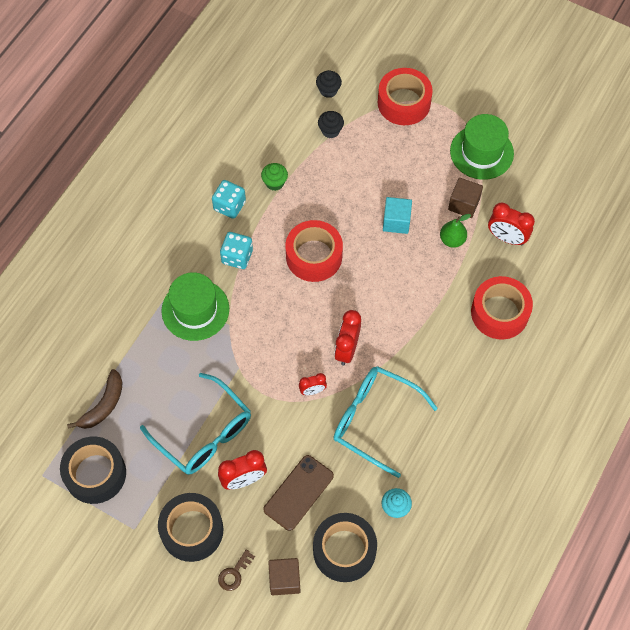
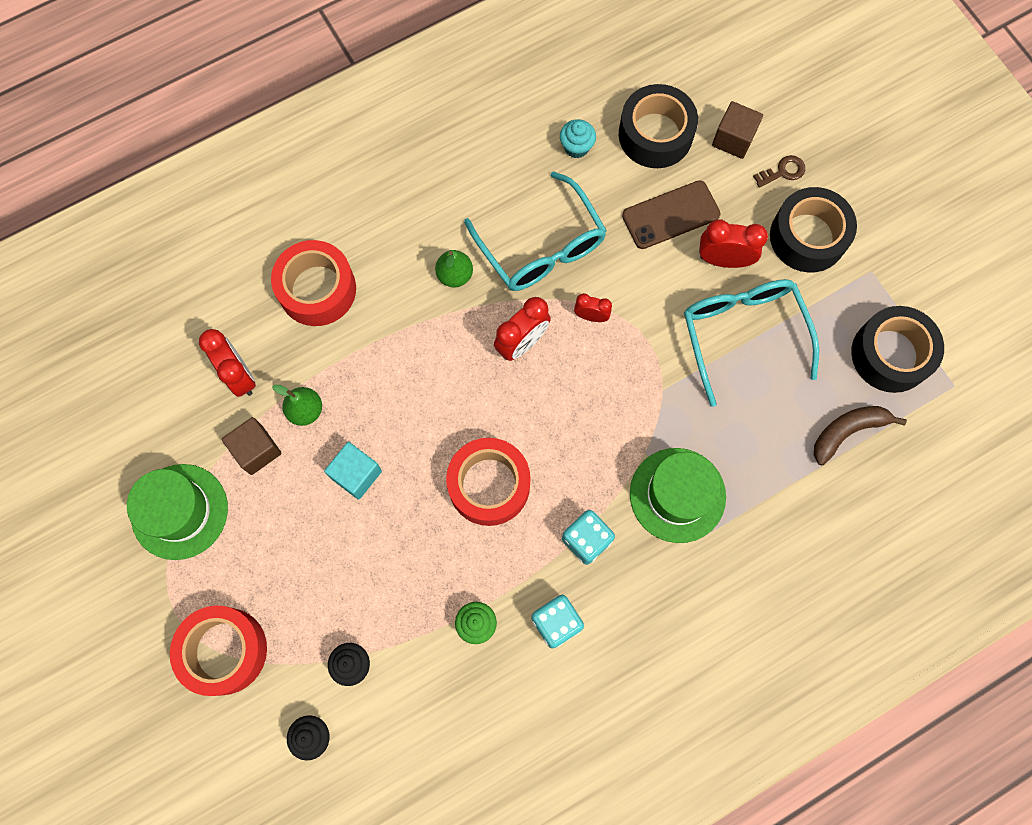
camera: 150 degrees left, 10 degrees up
(419, 369) = (455, 275): none -> green pear

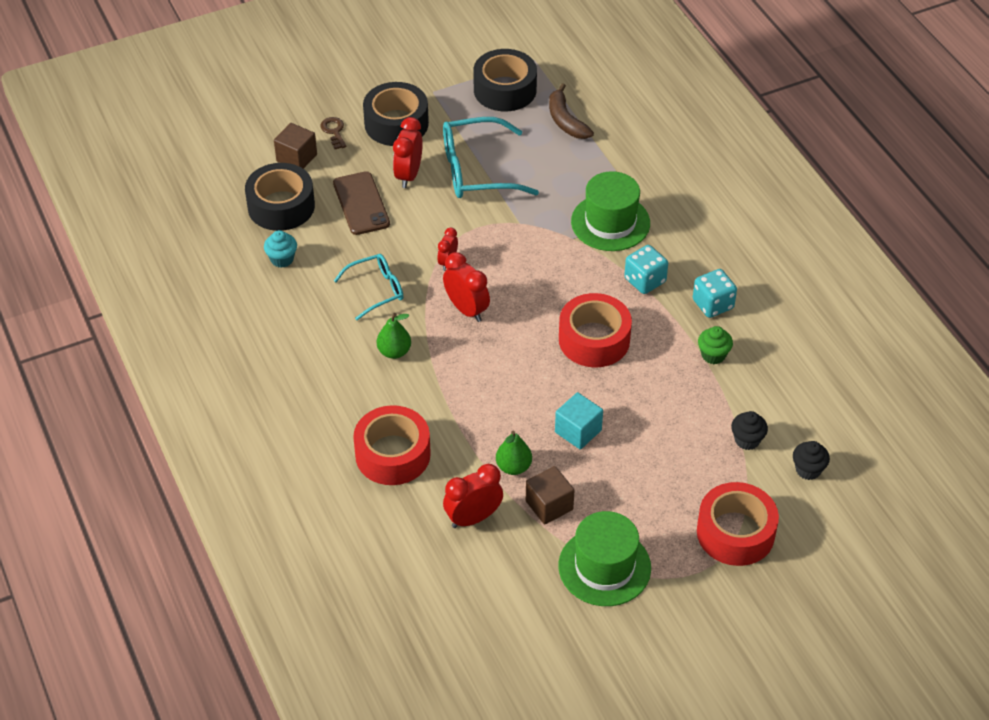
camera: 85 degrees left, 25 degrees down
(541, 247) = (376, 290): turquoise glasses -> turquoise glasses, size x0.60

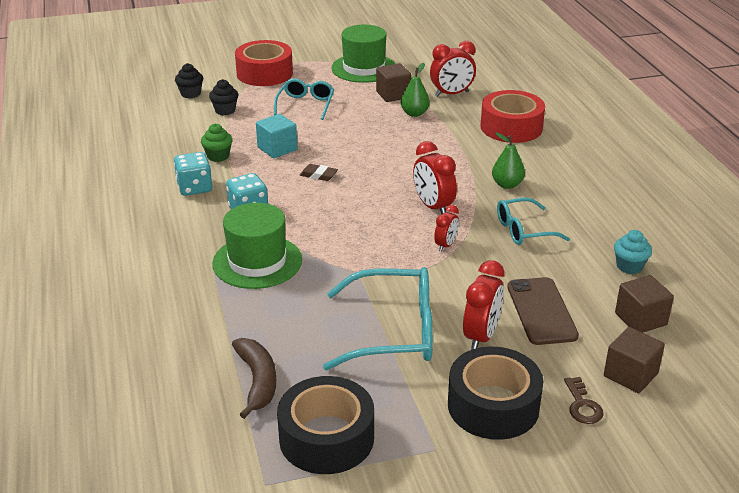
camera: 170 degrees left, 15 degrees down
(281, 206) = (640, 319): black tape -> brown cube
(578, 431) = (356, 126): turquoise cube -> turquoise cube (277, 149)
(594, 340) = (318, 175): red tape -> brown eraser
(653, 467) = (305, 104): none -> turquoise glasses

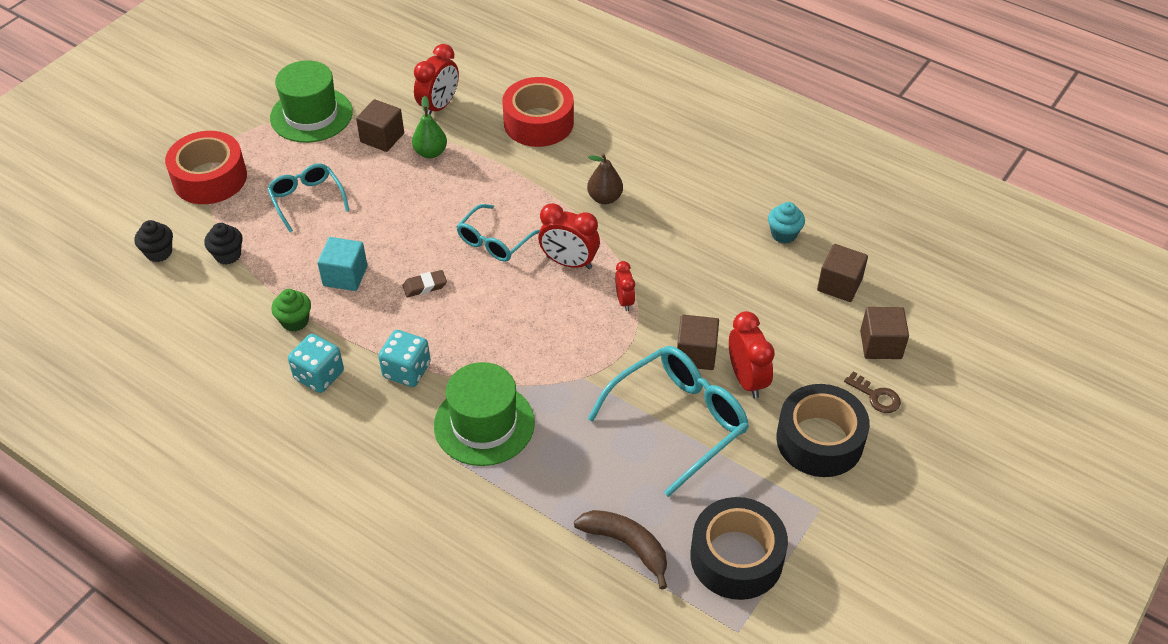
camera: 40 degrees left, 15 degrees up
(460, 301) = (696, 354): none -> brown cube
(507, 185) = (605, 198): green pear -> brown pear
(523, 230) = (669, 244): turquoise glasses -> turquoise glasses (494, 241)
(541, 311) = (765, 324): brown phone -> none

